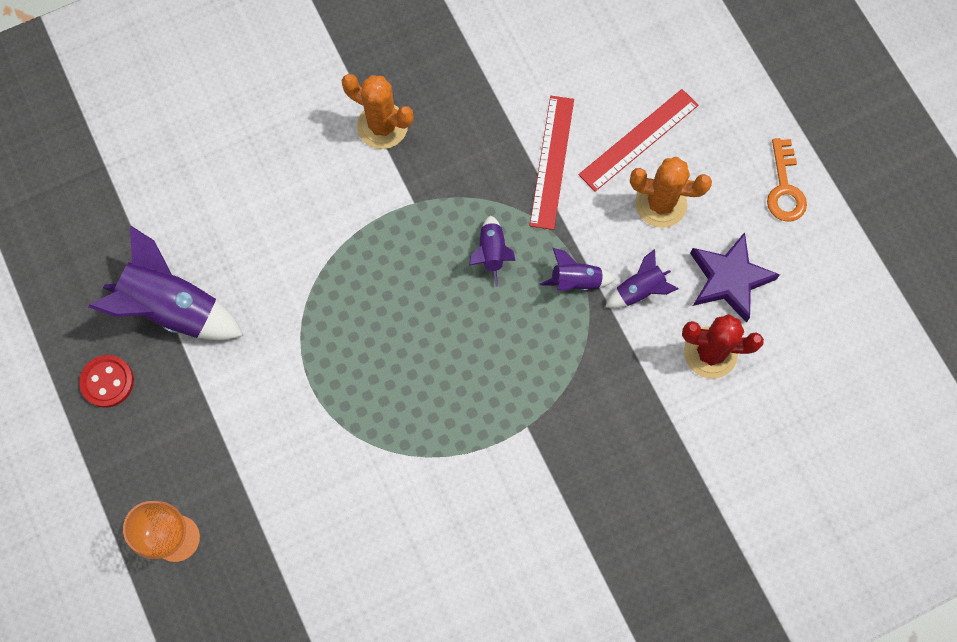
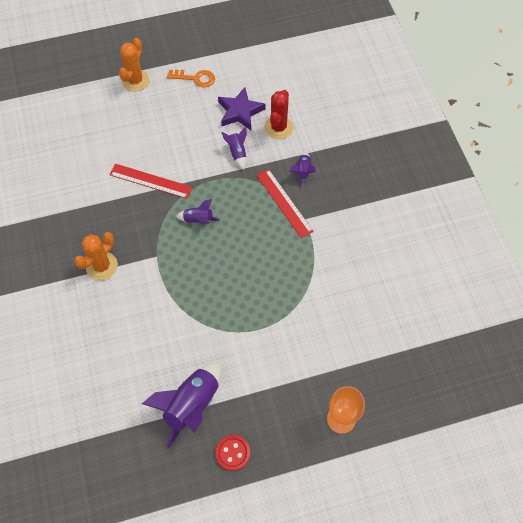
camera: 80 degrees left, 10 degrees down
(576, 281) = (225, 181): purple rocket -> purple rocket (303, 172)
(638, 139) = (149, 137): red ruler -> red ruler (284, 203)
(661, 204) = (190, 134): orange cactus -> orange cactus (135, 80)

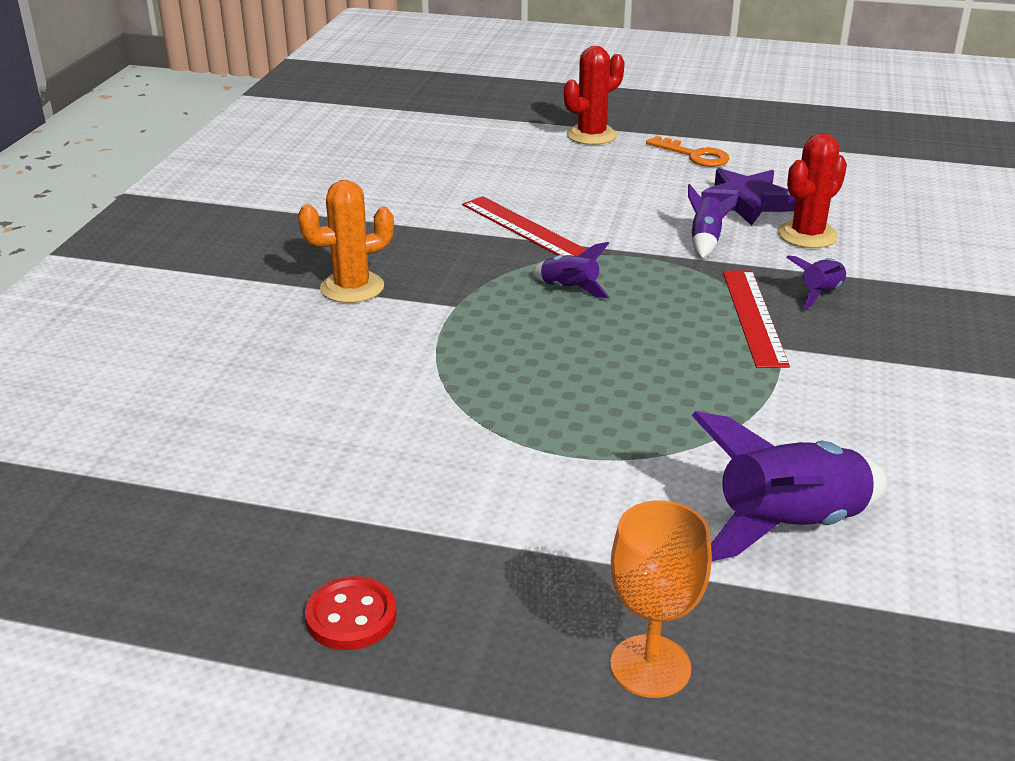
camera: 30 degrees right, 30 degrees down
(135, 80) = (591, 135): orange cactus -> red cactus
(192, 405) = (337, 509): purple rocket -> purple rocket (789, 526)

